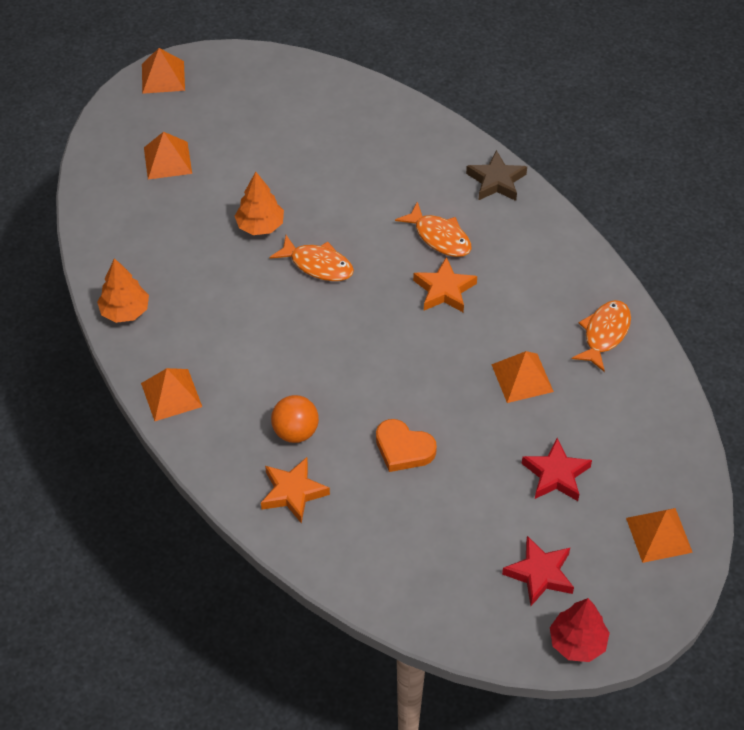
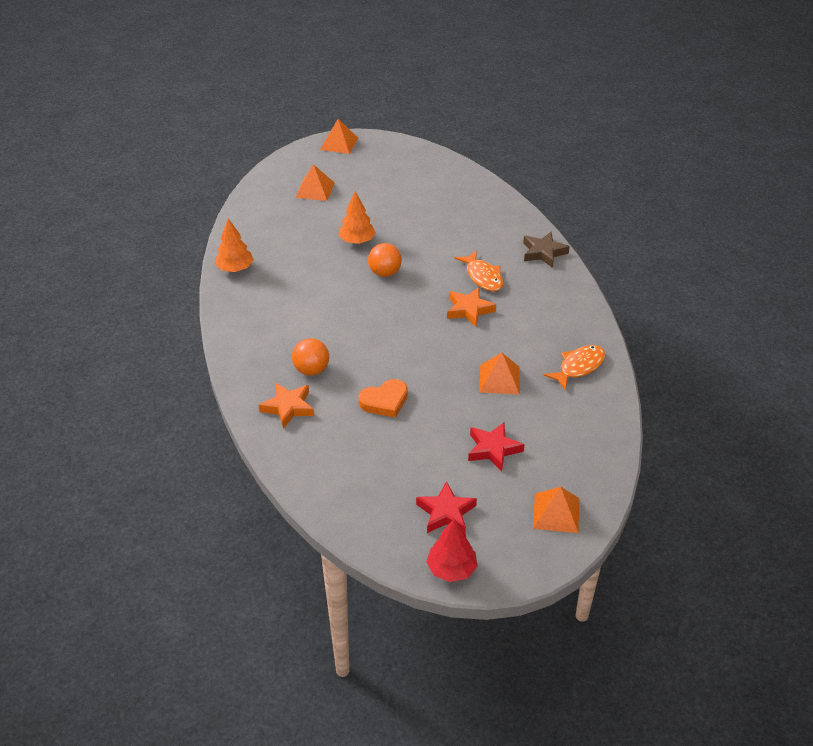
camera: 20 degrees right, 10 degrees down
(171, 394) = (237, 325): orange pyramid -> none
(318, 264) = (385, 273): orange fish -> orange ball
(403, 449) = (384, 401): orange heart -> orange heart turned 75 degrees counterclockwise

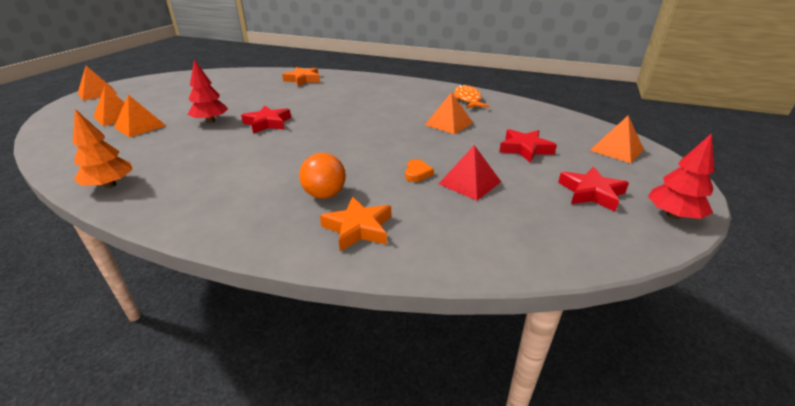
camera: 55 degrees left, 10 degrees down
(312, 214) = (140, 126): none -> orange pyramid
(357, 241) = (210, 121): orange tree -> red tree
(384, 401) = (417, 173): orange heart -> orange heart, size x0.61
(385, 273) = (267, 123): orange ball -> red star
(397, 436) = (469, 183): none -> red pyramid
(469, 310) = (361, 110): orange star -> orange star (303, 80)
(483, 277) = (336, 97): orange fish -> none
(543, 252) = (347, 77): brown star -> none

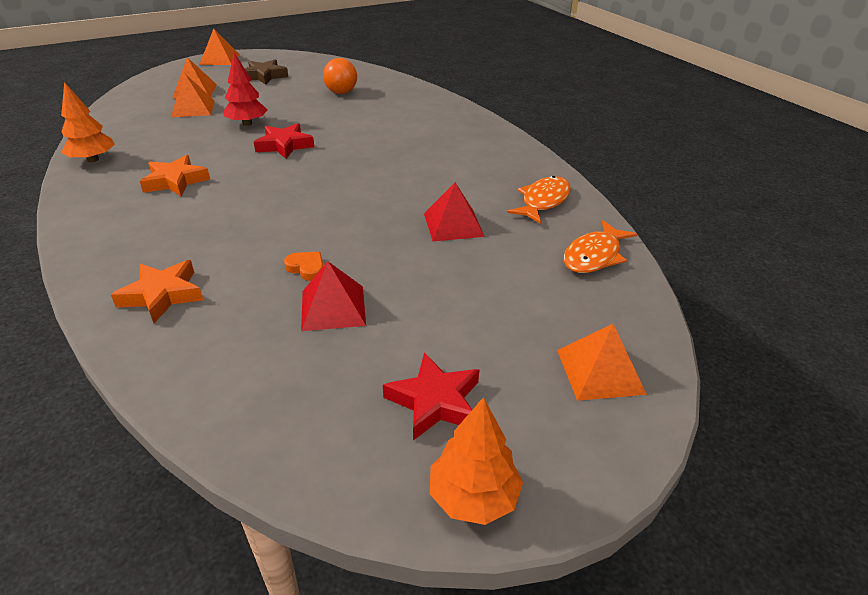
camera: 40 degrees right, 5 degrees up
(164, 92) = (264, 76): none -> brown star
(303, 80) = (406, 102): orange star -> orange star (175, 181)
(324, 195) = (197, 247): orange ball -> orange ball (341, 93)
(417, 173) = (306, 268): orange heart -> orange heart turned 105 degrees counterclockwise
(449, 123) = (453, 224): orange pyramid -> red pyramid
(525, 149) = (475, 302): red star -> none
(530, 111) = (594, 256): none -> orange fish
(673, 215) = (473, 497): red tree -> orange tree

